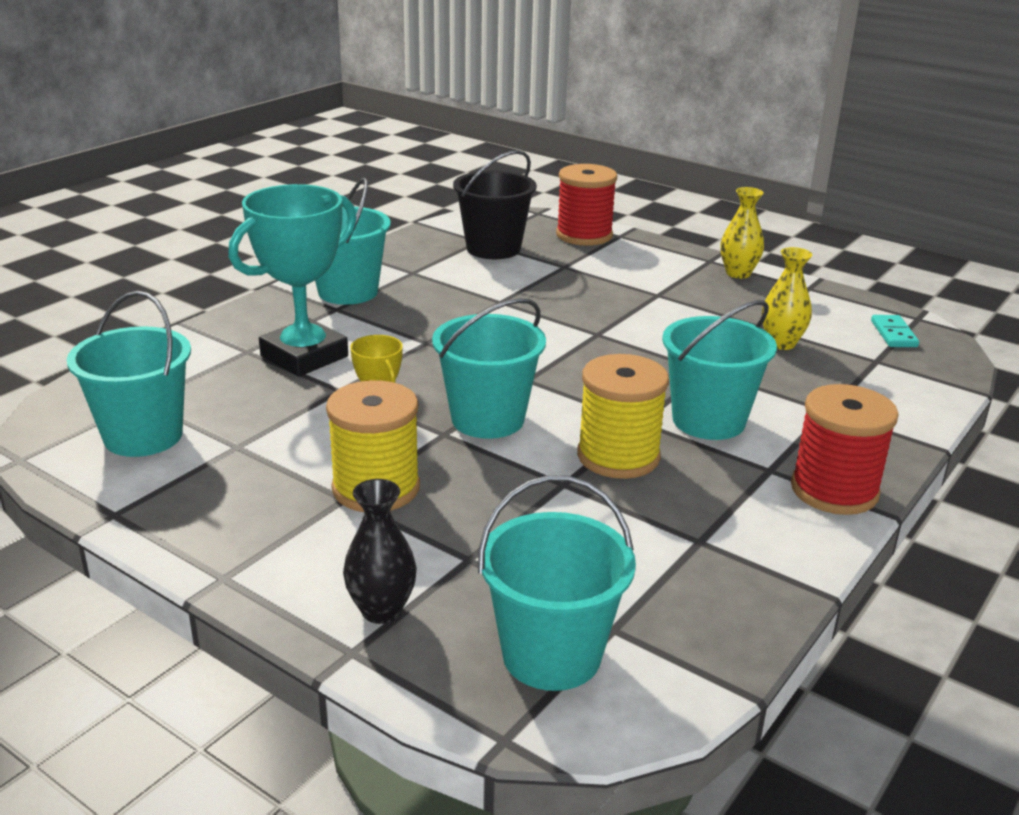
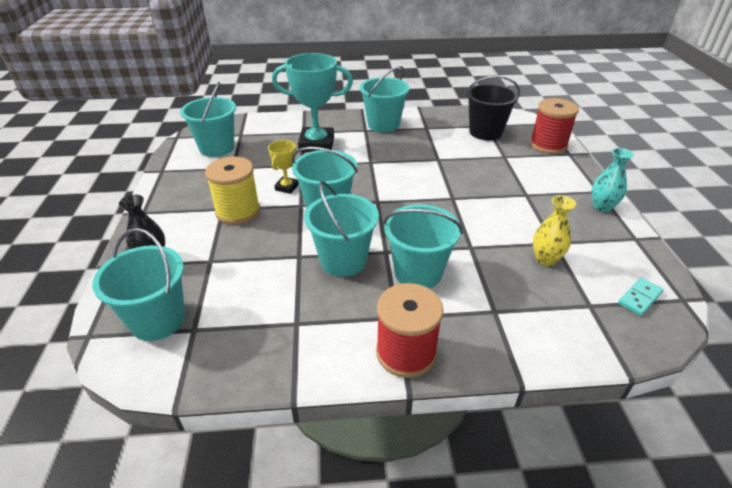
camera: 50 degrees right, 10 degrees up
(618, 456) = (343, 260): yellow spool -> turquoise bucket
(738, 273) = (602, 207): yellow vase -> turquoise vase

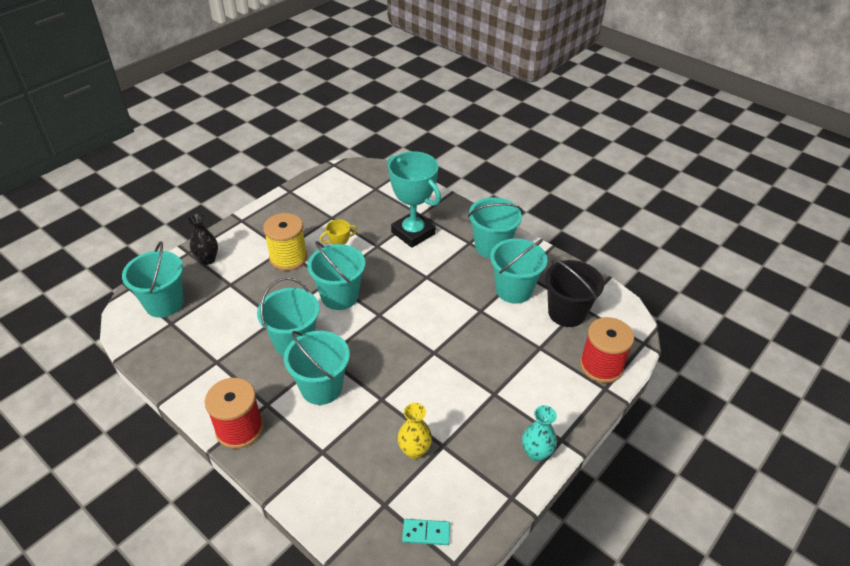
camera: 45 degrees right, 5 degrees up
(217, 148) = (345, 192): turquoise bucket -> turquoise bucket (514, 290)

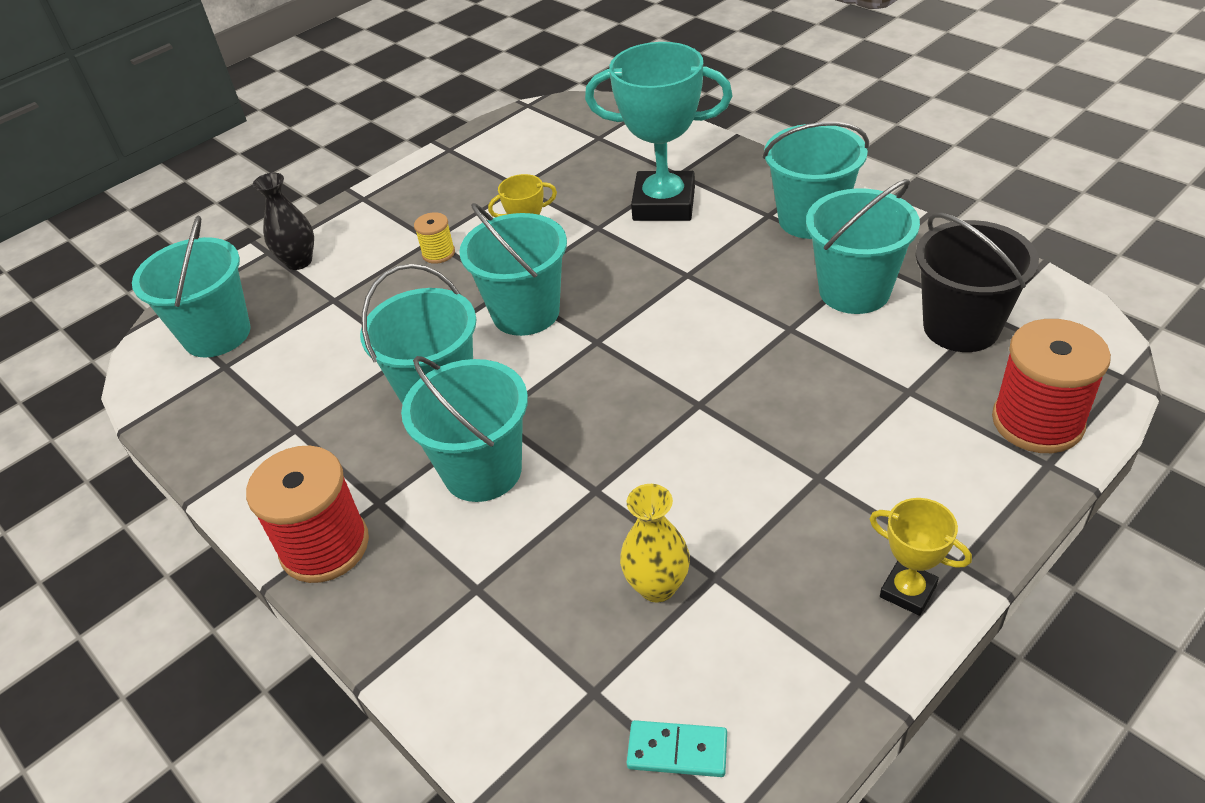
camera: 10 degrees right, 0 degrees up
(288, 258) = (438, 253): yellow spool -> yellow spool, size x0.49
(413, 233) = (664, 204): turquoise trophy -> turquoise trophy turned 45 degrees counterclockwise
(536, 453) = (908, 591): turquoise vase -> yellow trophy

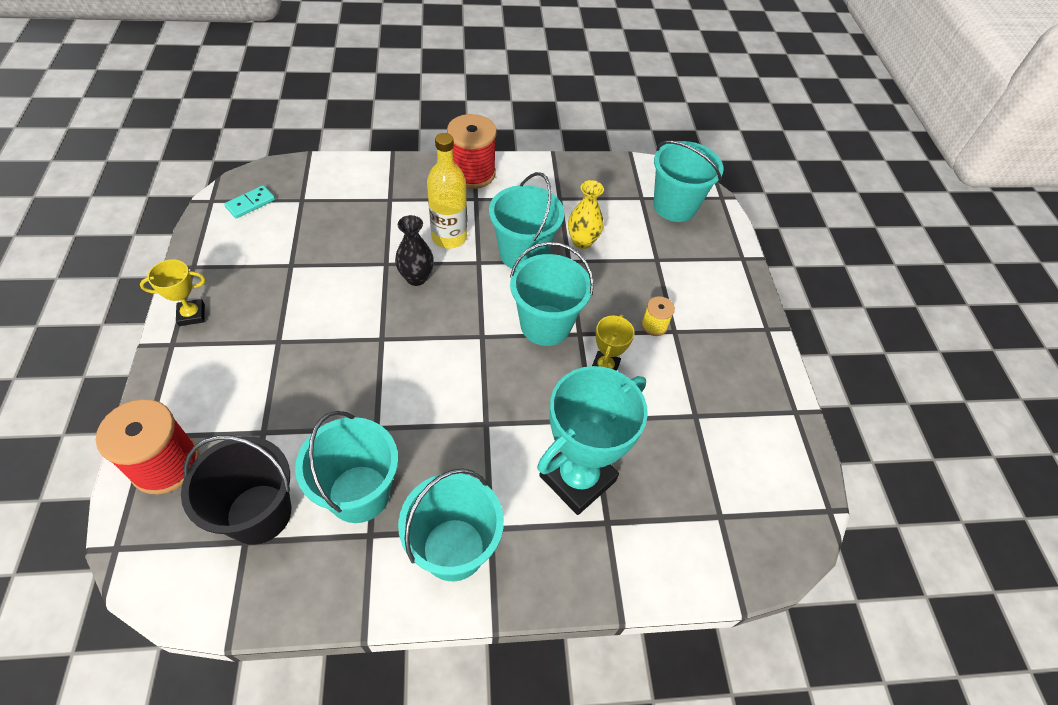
camera: 120 degrees right, 10 degrees up
(299, 261) = (716, 265): black vase -> black vase (416, 278)
(482, 471) = (449, 237): turquoise bucket -> yellow bottle
(657, 586) = (313, 246): yellow vase -> yellow vase (582, 241)

